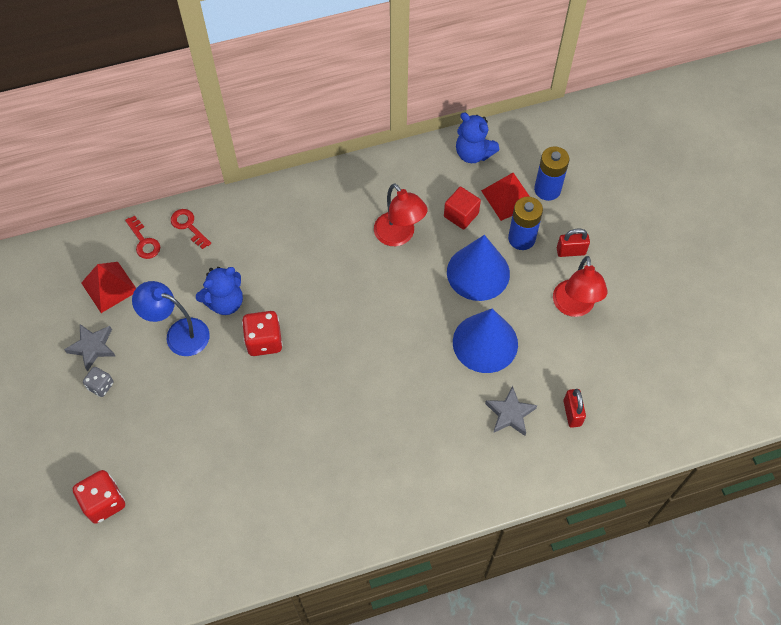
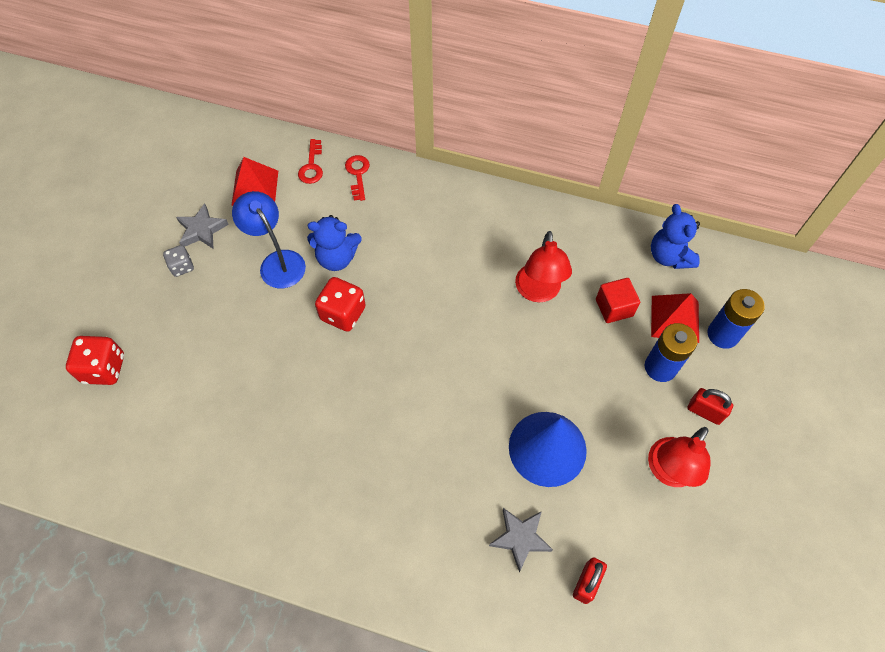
camera: 35 degrees right, 0 degrees up
(478, 272) = (590, 374): blue cone -> none

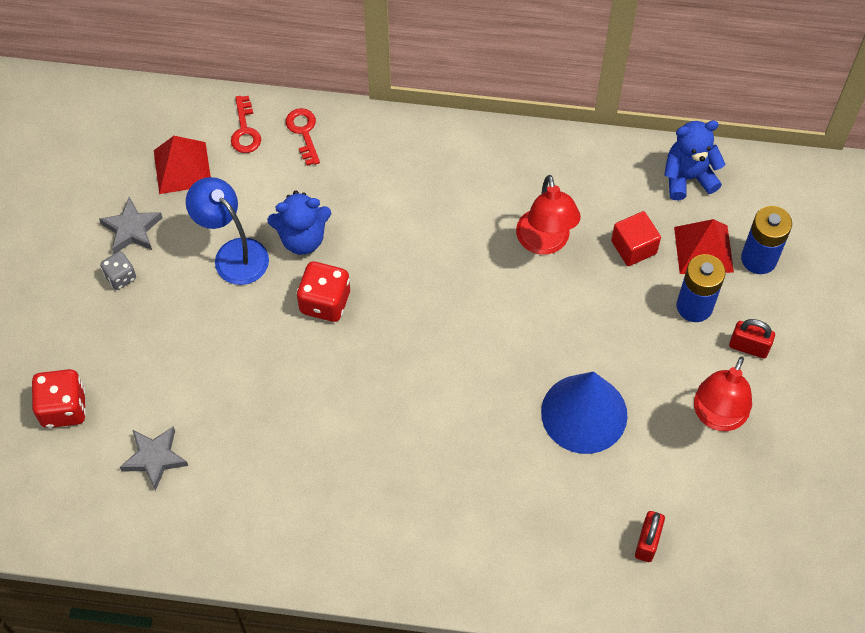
camera: 10 degrees left, 0 degrees up
(520, 538) = (571, 510): grey star -> grey star (155, 458)
(669, 256) = (688, 177): blue teddy bear -> blue teddy bear turned 105 degrees clockwise

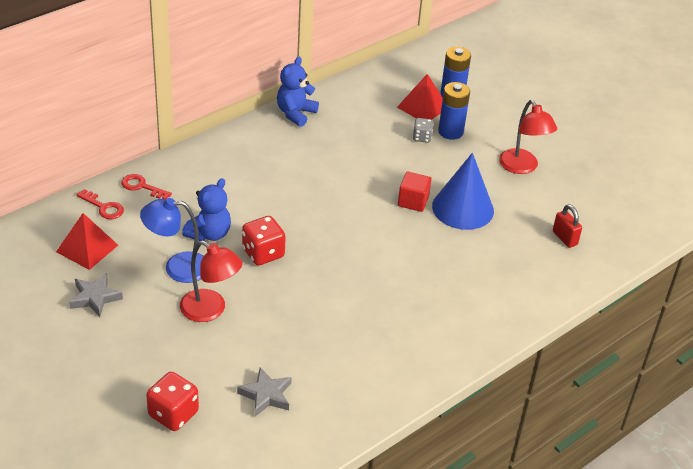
camera: 50 degrees left, 20 degrees down
(120, 277) = (120, 325): grey dice -> grey dice (422, 137)
(545, 242) = (343, 152): red lamp -> red lamp (210, 310)
(633, 247) = (389, 127): red cube -> red cube (413, 201)
(688, 177) = (375, 84): blue teddy bear -> blue teddy bear (295, 113)
(748, 347) = (496, 131): red padlock -> none

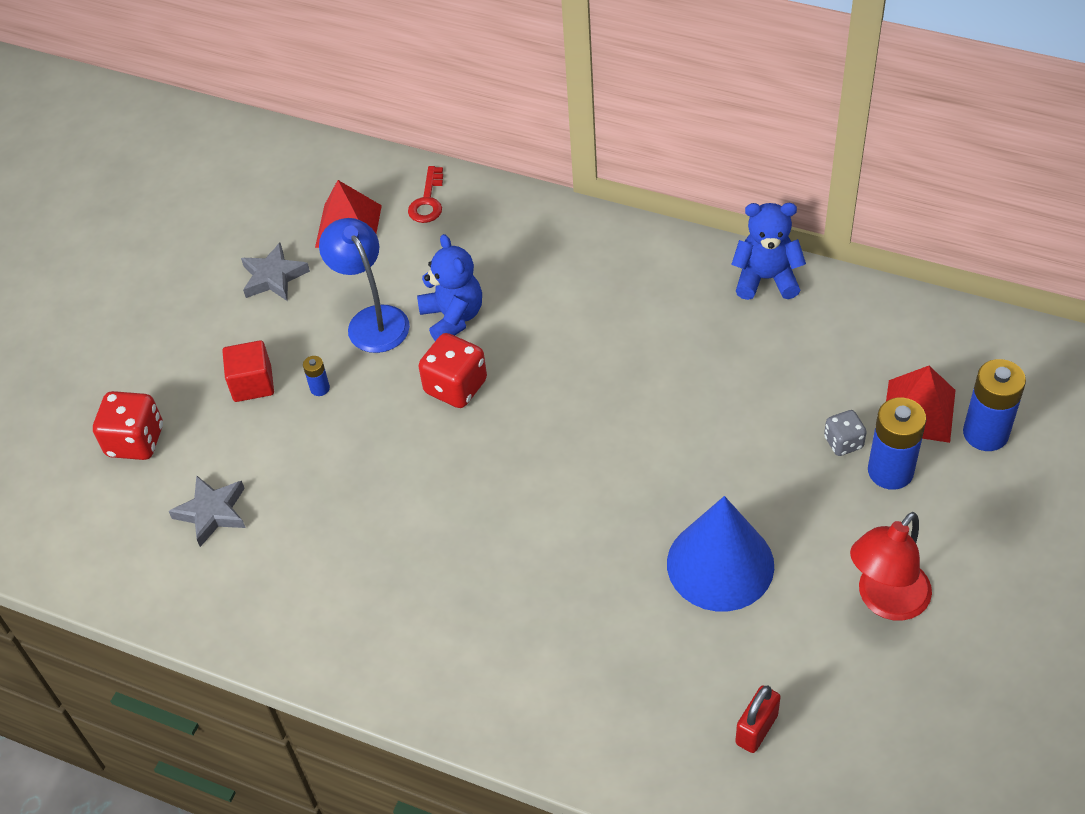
camera: 70 degrees right, 10 degrees up
(142, 187) = (490, 213): red key -> none
(209, 234) = (453, 317): blue teddy bear -> blue teddy bear turned 120 degrees counterclockwise
(210, 310) = (320, 388): red lamp -> blue battery
(413, 201) = (686, 497): red cube -> red cube (252, 383)

